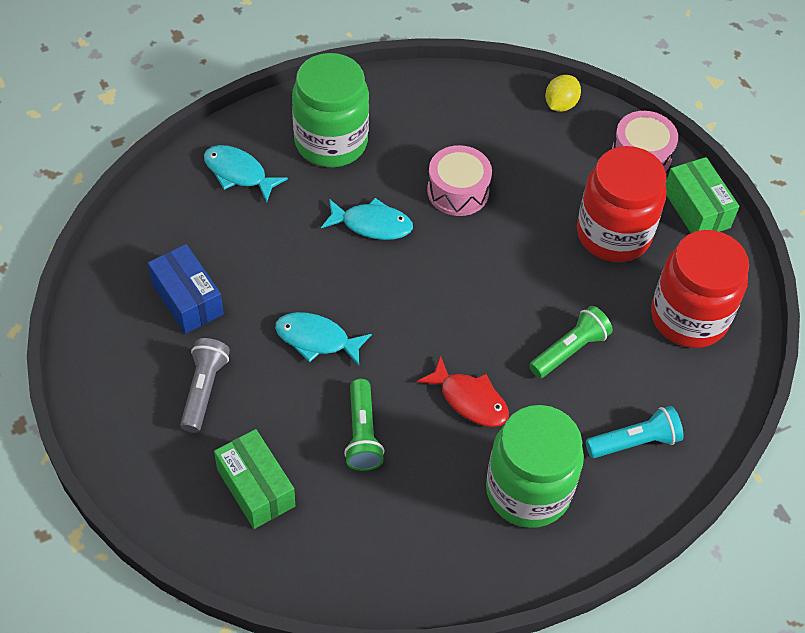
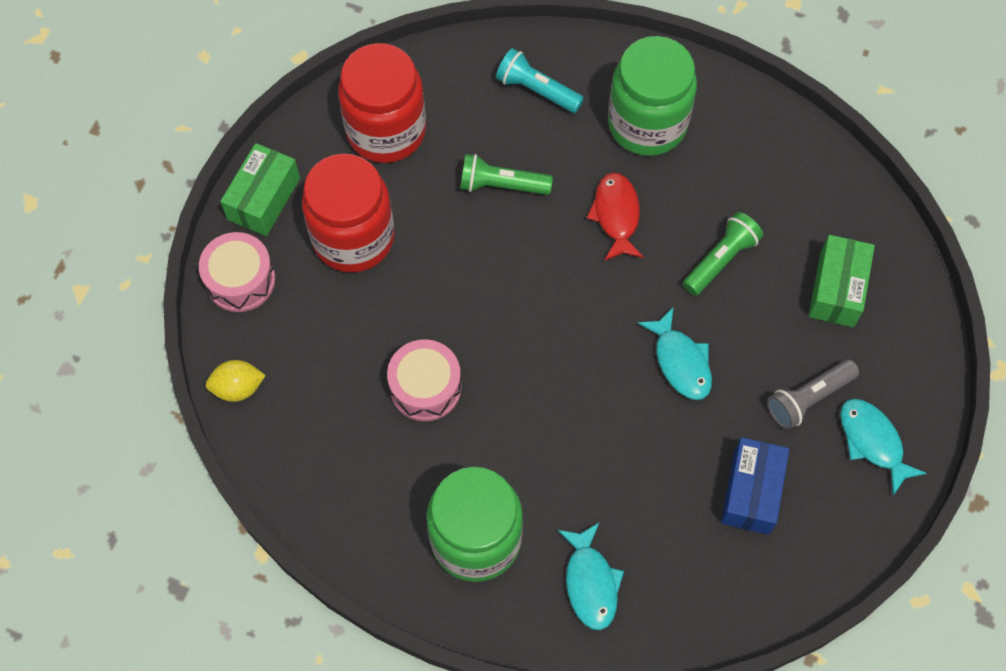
camera: 130 degrees left, 10 degrees up
(372, 224) = (530, 422): turquoise fish -> turquoise fish (872, 442)

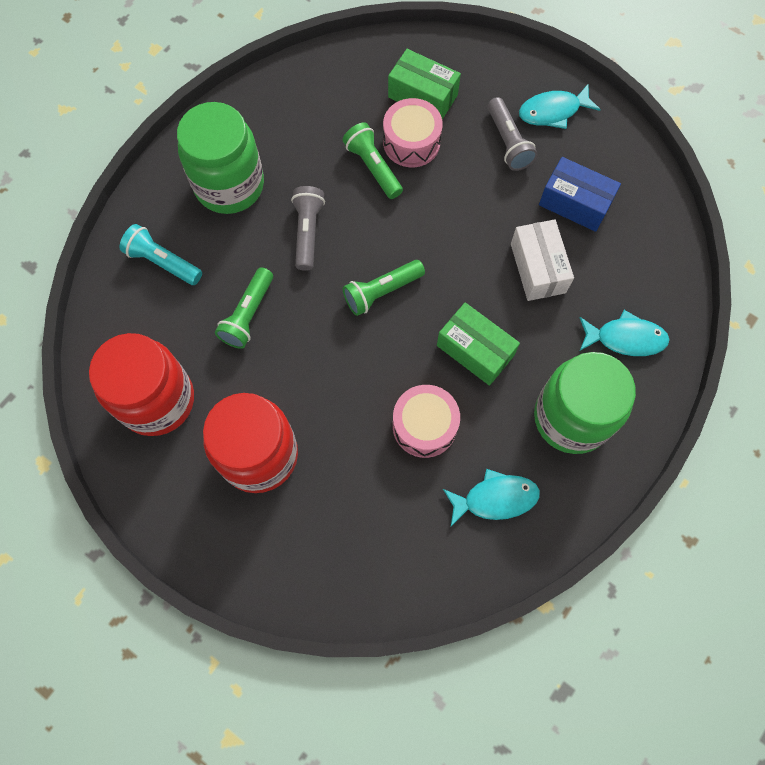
camera: 75 degrees left, 5 degrees up
(238, 388) = (381, 595): yellow lemon -> none
(240, 280) = (270, 570): pink drum -> pink drum (411, 142)
(264, 199) = (190, 530): green box -> green box (475, 350)
(537, 90) = (163, 262): turquoise flashlight -> turquoise flashlight turned 75 degrees clockwise
(568, 307) = (381, 292): none -> green flashlight
(616, 215) = (308, 232): red fish -> grey flashlight
(650, 466) = (537, 268): none -> white box
(680, 362) = (454, 221): turquoise fish -> turquoise fish (495, 498)

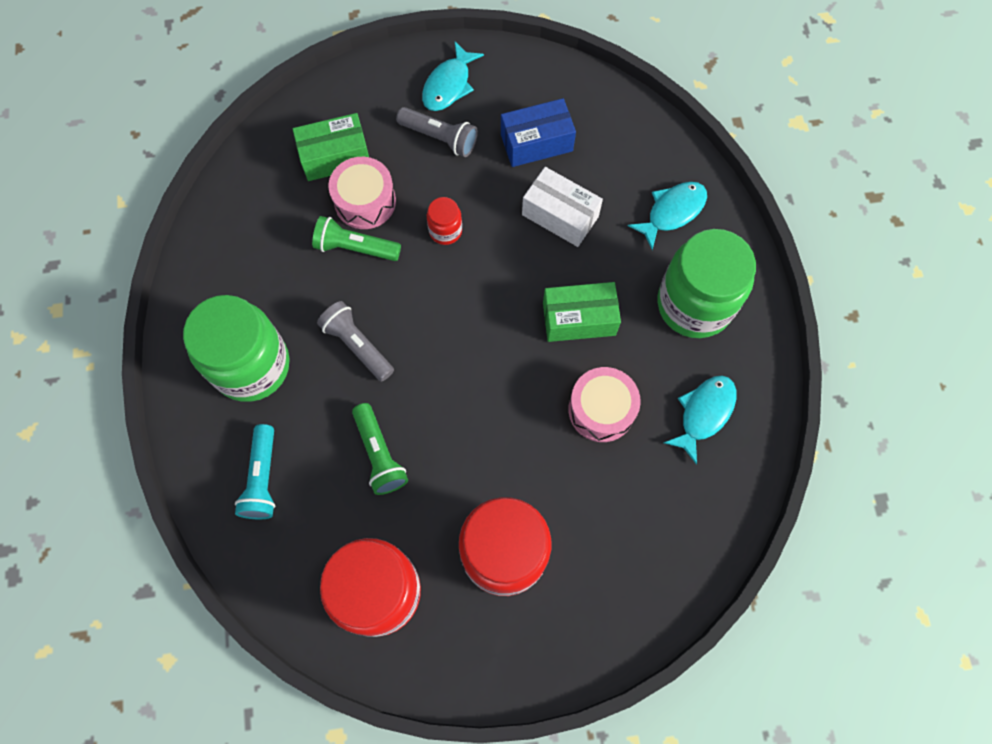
camera: 45 degrees left, 0 degrees up
(163, 262) = (262, 478): turquoise flashlight -> turquoise flashlight turned 75 degrees counterclockwise
(381, 292) = (464, 339): green flashlight -> none
(445, 208) = (445, 231): none -> red jar

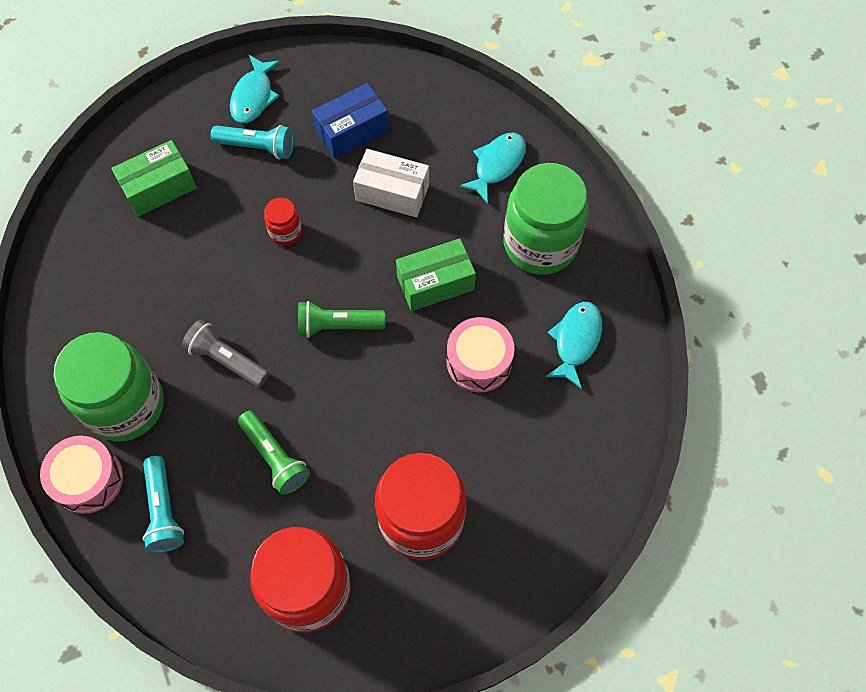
camera: 15 degrees left, 5 degrees down
(355, 247) = (201, 268): green flashlight -> green flashlight (338, 325)
(365, 201) = (199, 223): pink drum -> pink drum (88, 480)
(439, 138) = (257, 147): grey flashlight -> turquoise flashlight

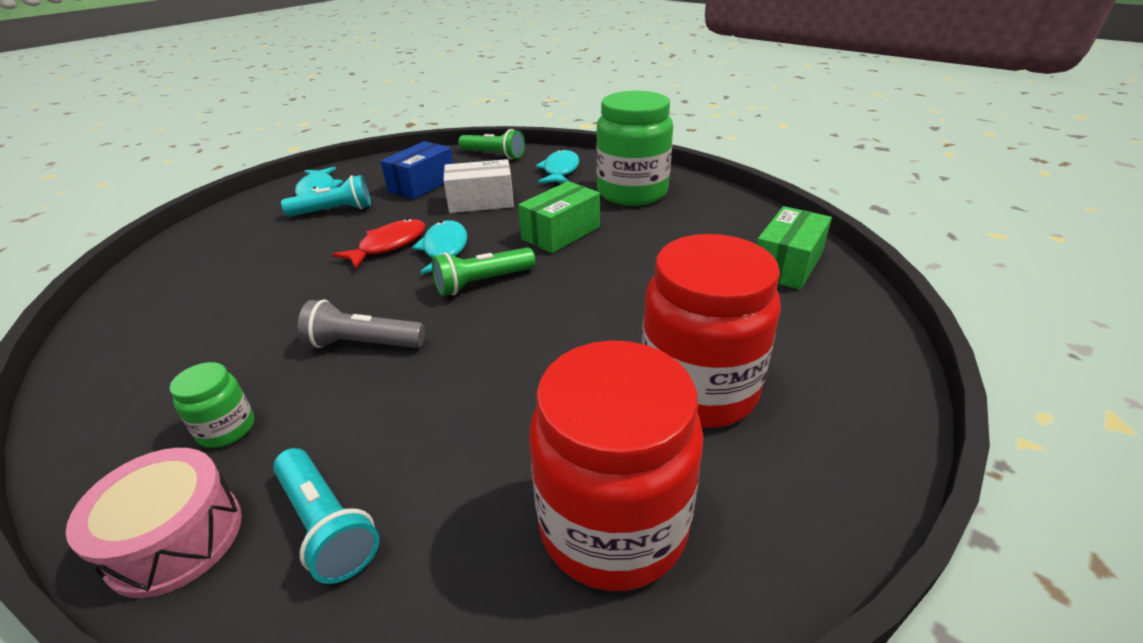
camera: 25 degrees left, 30 degrees down
(125, 405) = (227, 429): green jar -> green jar, size x0.44
(159, 188) = (232, 256): green box -> green box (787, 265)
(275, 457) = (473, 403): green flashlight -> green flashlight (494, 155)
(285, 232) = (389, 245): red jar -> red fish
(479, 361) = (644, 262): pink drum -> none
(576, 341) = (716, 227): turquoise fish -> turquoise fish (445, 249)

